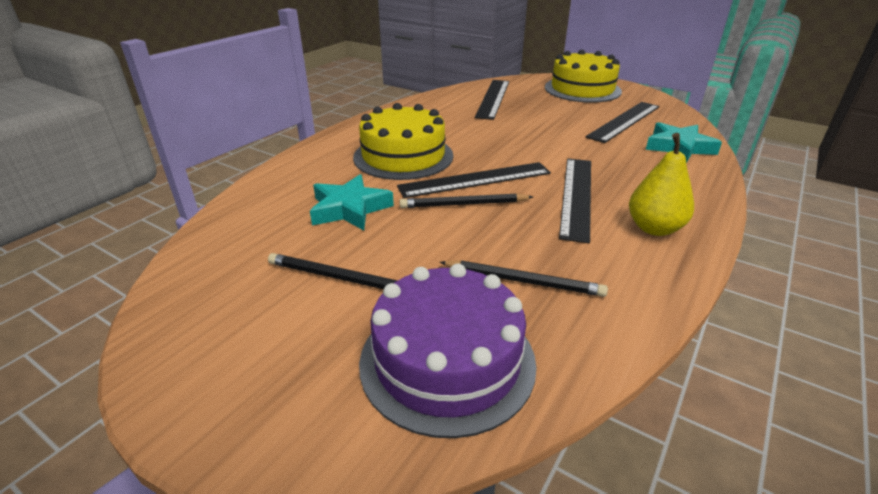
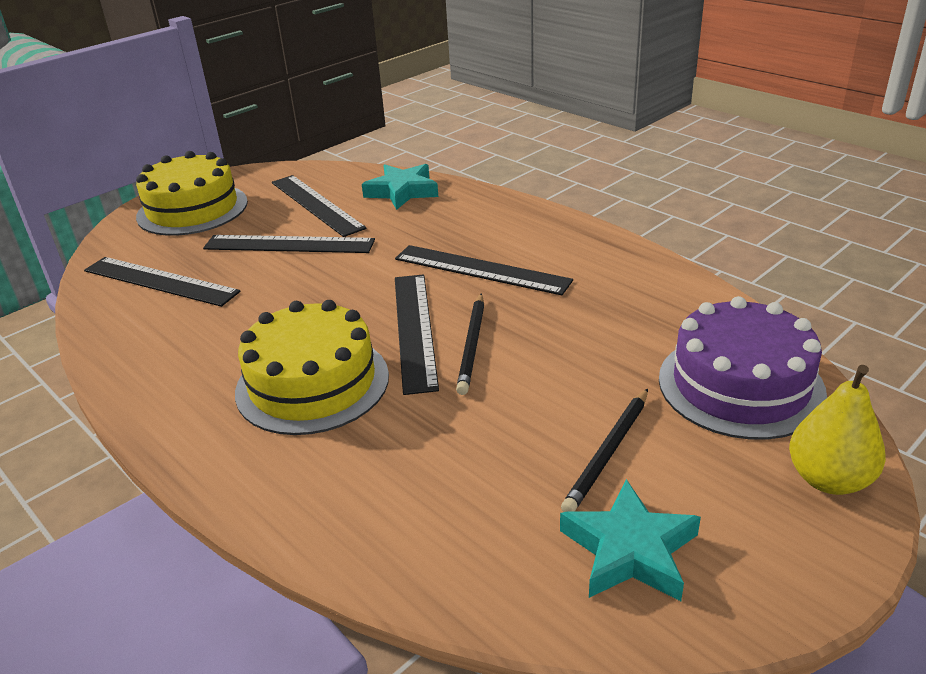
camera: 75 degrees left, 0 degrees up
(349, 209) = (449, 441): turquoise star -> turquoise star (629, 550)
(523, 281) = (629, 327): black pencil -> none
(560, 122) = (289, 244): none -> black ruler
(654, 228) = (555, 242): yellow pear -> yellow pear (828, 479)

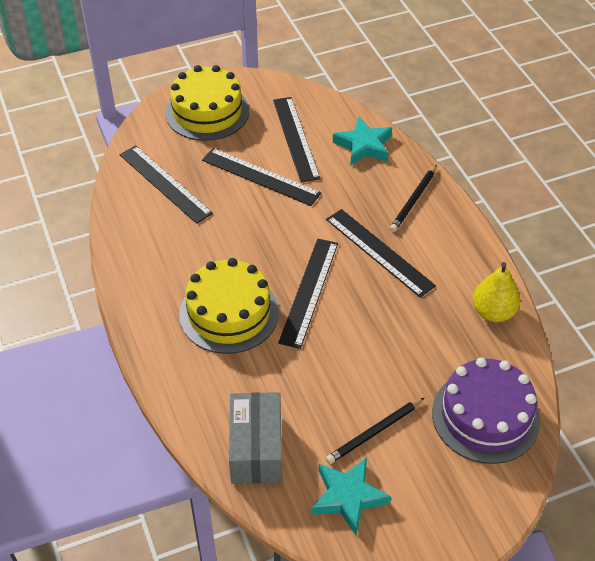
camera: 20 degrees right, 15 degrees up
(443, 535) = (256, 449): none -> grey box
(472, 345) = (338, 319): black pencil -> black pencil (413, 200)
(828, 479) = (487, 500): yellow pear -> yellow pear (493, 312)

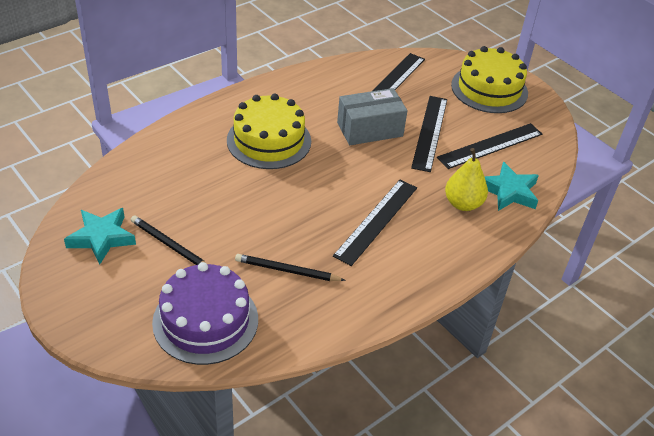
camera: 70 degrees right, 5 degrees down
(256, 449) = (138, 178): grey box -> grey box (370, 129)
(309, 291) = (310, 182): black ruler -> none
(413, 200) = (455, 236): black pencil -> black pencil (287, 271)
(493, 312) = (335, 314): yellow pear -> yellow pear (463, 204)

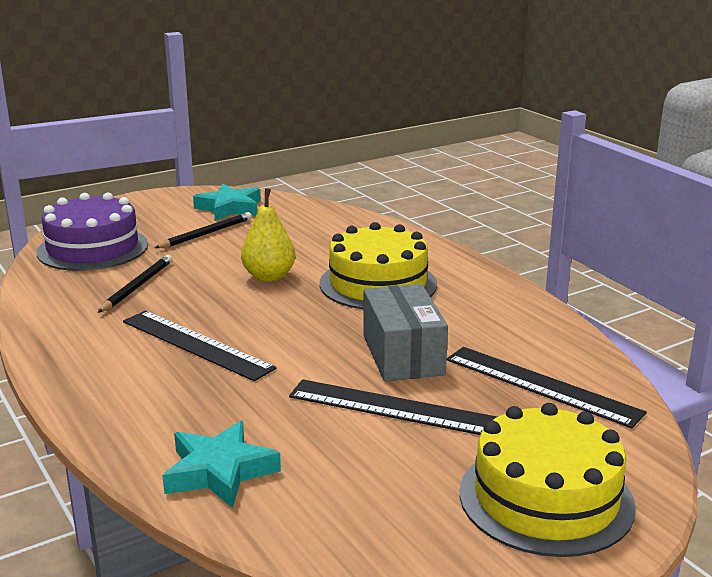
camera: 100 degrees right, 20 degrees down
(463, 204) = (205, 418): yellow pear -> yellow pear (269, 277)
(490, 145) = (352, 470): black ruler -> none

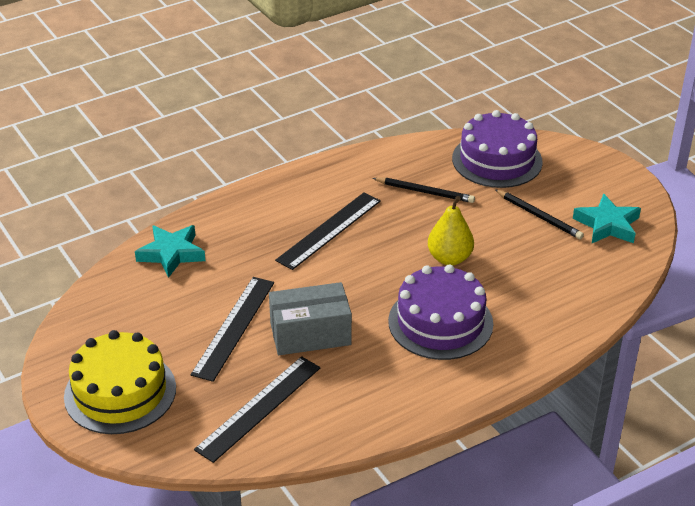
camera: 90 degrees right, 15 degrees up
(378, 284) = (440, 322): yellow cake -> purple cake

